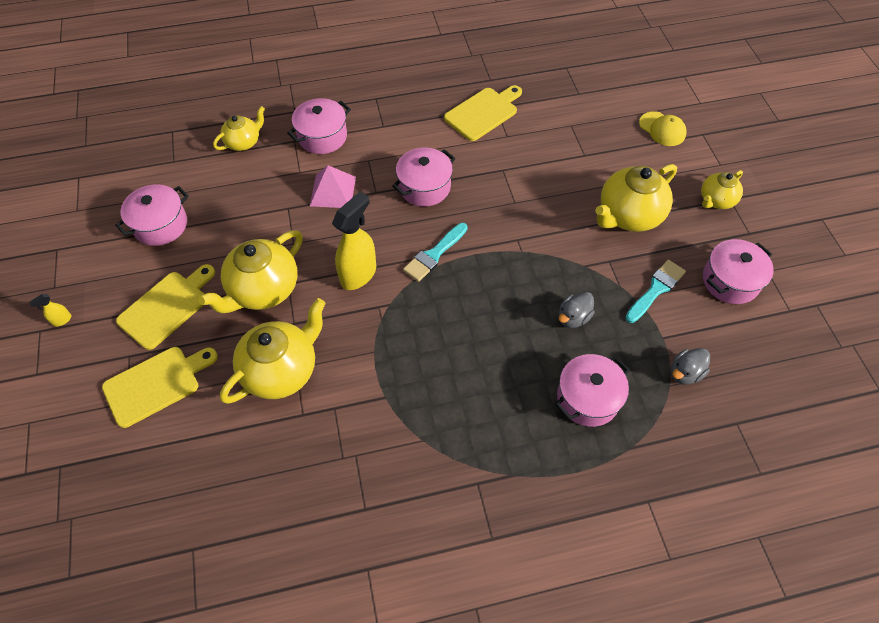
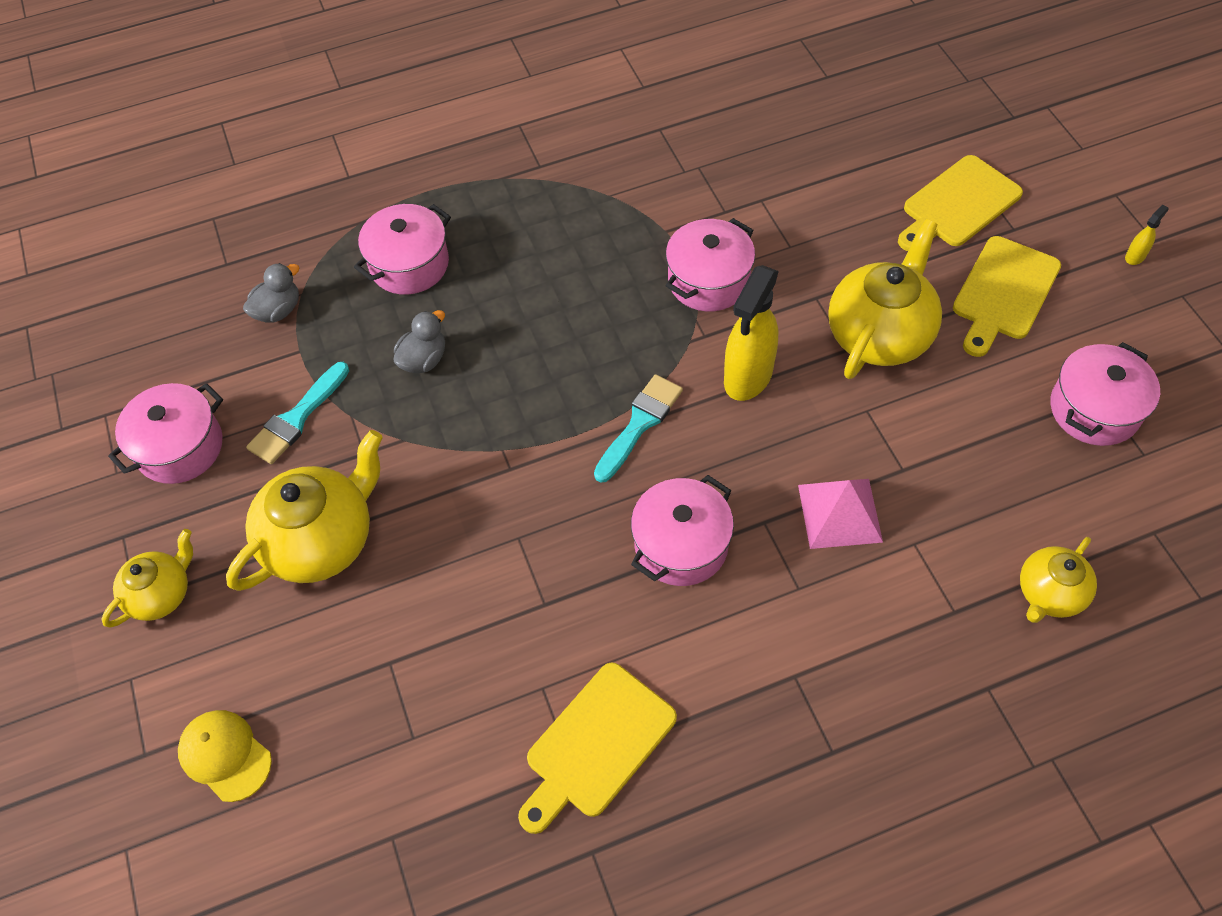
camera: 175 degrees right, 0 degrees up
(282, 370) = (807, 241): yellow teapot -> none
(322, 137) = (905, 630): pink pot -> pink pot (708, 280)

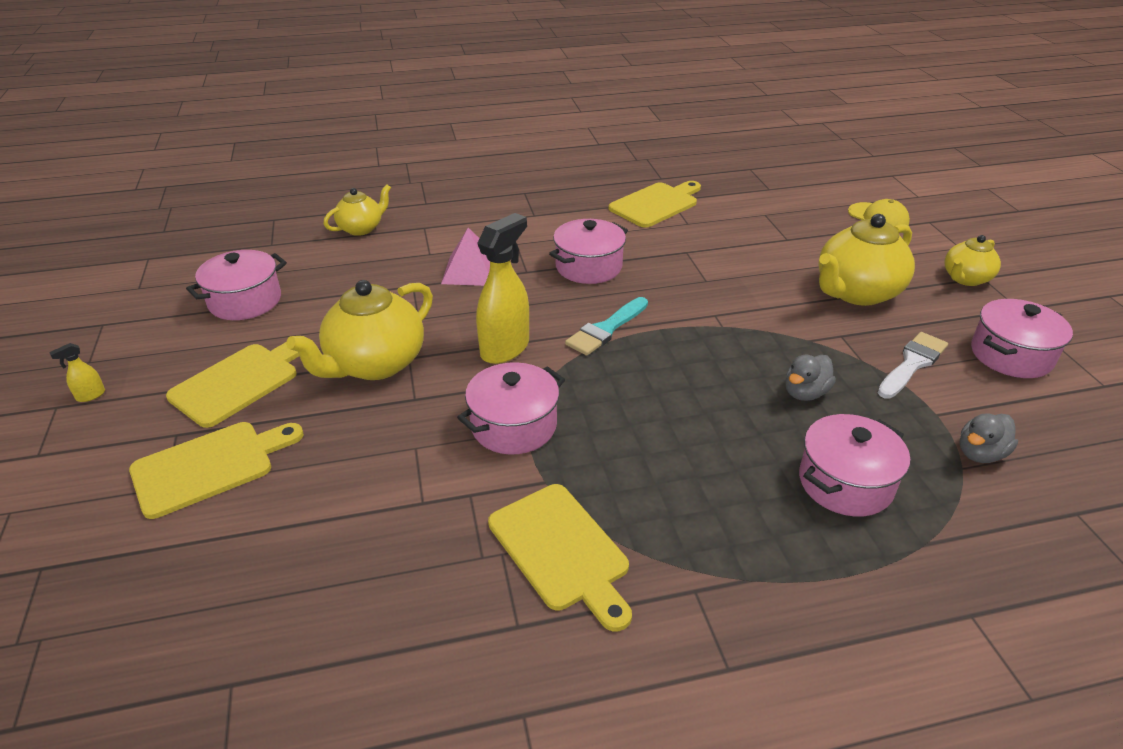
camera: 175 degrees left, 20 degrees down
(297, 418) = (912, 364): turquoise brush -> white brush
(640, 179) = (561, 550): none -> yellow cutting board

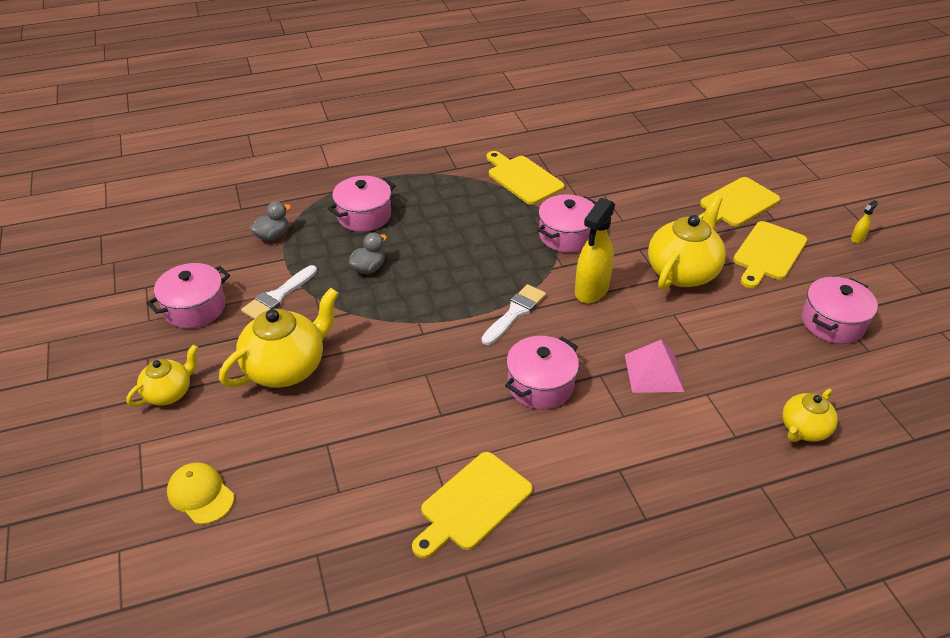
camera: 175 degrees right, 5 degrees up
(606, 329) = (515, 313): turquoise brush -> white brush

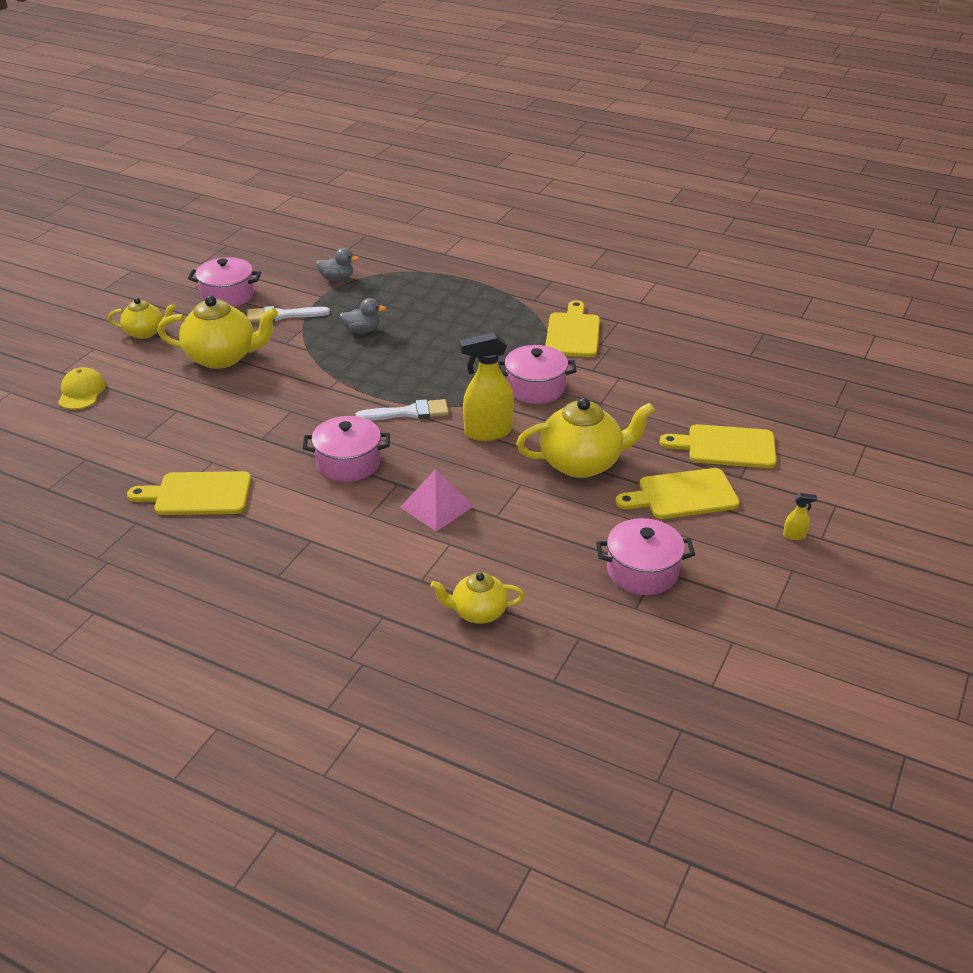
camera: 45 degrees right, 5 degrees down
(364, 216) = (414, 297): pink pot -> none

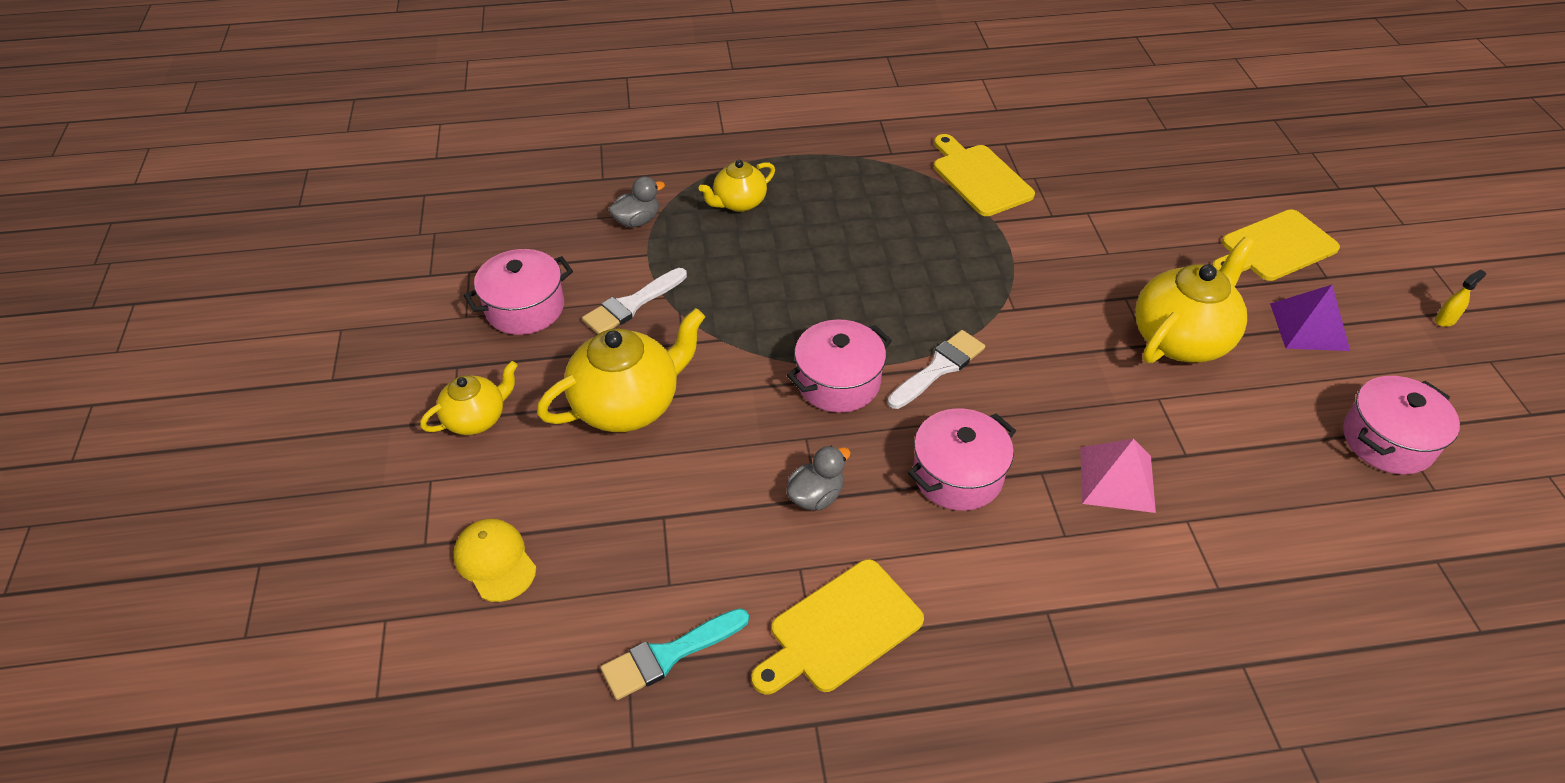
camera: 35 degrees left, 10 degrees up
(107, 464) = (668, 655): none -> turquoise brush
(362, 331) = (754, 281): grey duck -> grey duck (816, 496)
(478, 612) = (1319, 593): yellow teapot -> yellow teapot (739, 203)
(487, 432) = (1048, 349): yellow spray bottle -> none
(535, 388) = (1026, 266): pink pot -> pink pot (838, 382)
(683, 495) = (1309, 326): yellow cutting board -> purple pyramid

